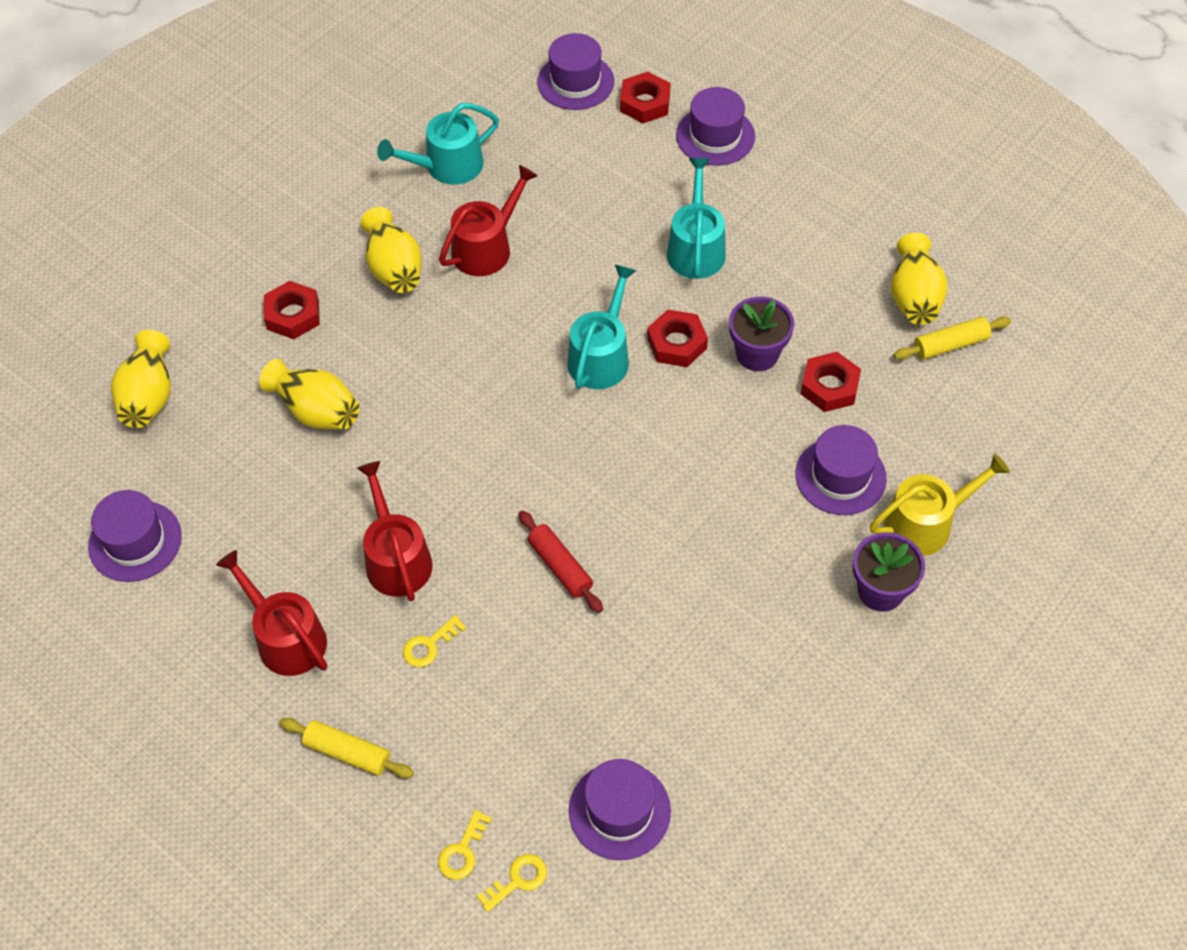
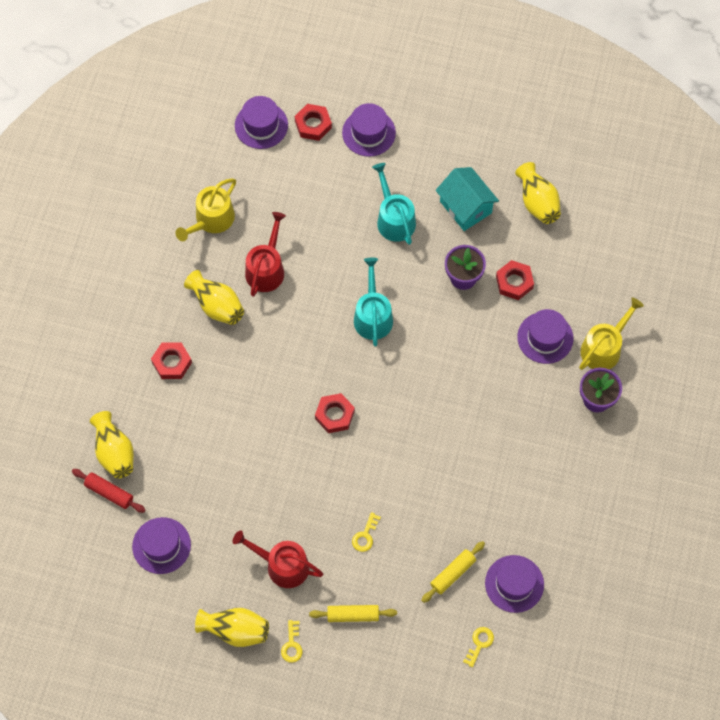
camera: 25 degrees left, 10 degrees up
(316, 411) = (222, 420): yellow vase -> yellow vase (235, 630)
(396, 558) = (319, 492): red watering can -> none
(447, 166) = (211, 220): turquoise watering can -> yellow watering can
(462, 851) = (443, 641): yellow key -> yellow key (292, 645)
(560, 566) = (414, 458): red rolling pin -> red rolling pin (109, 492)
(677, 343) = (413, 289): red nut -> red nut (334, 415)
(805, 268) = (465, 207): none -> turquoise house
(950, 344) = (571, 226): yellow rolling pin -> yellow rolling pin (452, 573)

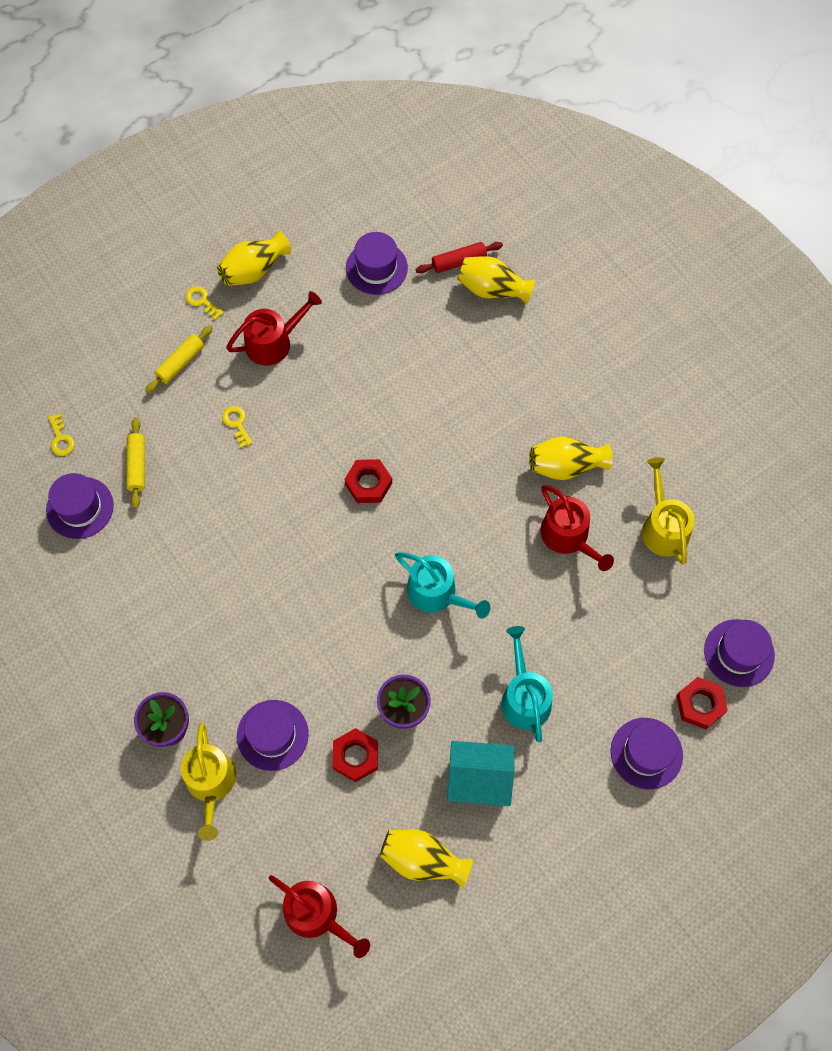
camera: 130 degrees right, 0 degrees up
(172, 362) = (539, 390): red nut -> none
(394, 219) = (524, 697): turquoise watering can -> turquoise watering can turned 120 degrees counterclockwise
(618, 233) = (316, 914): none -> red watering can

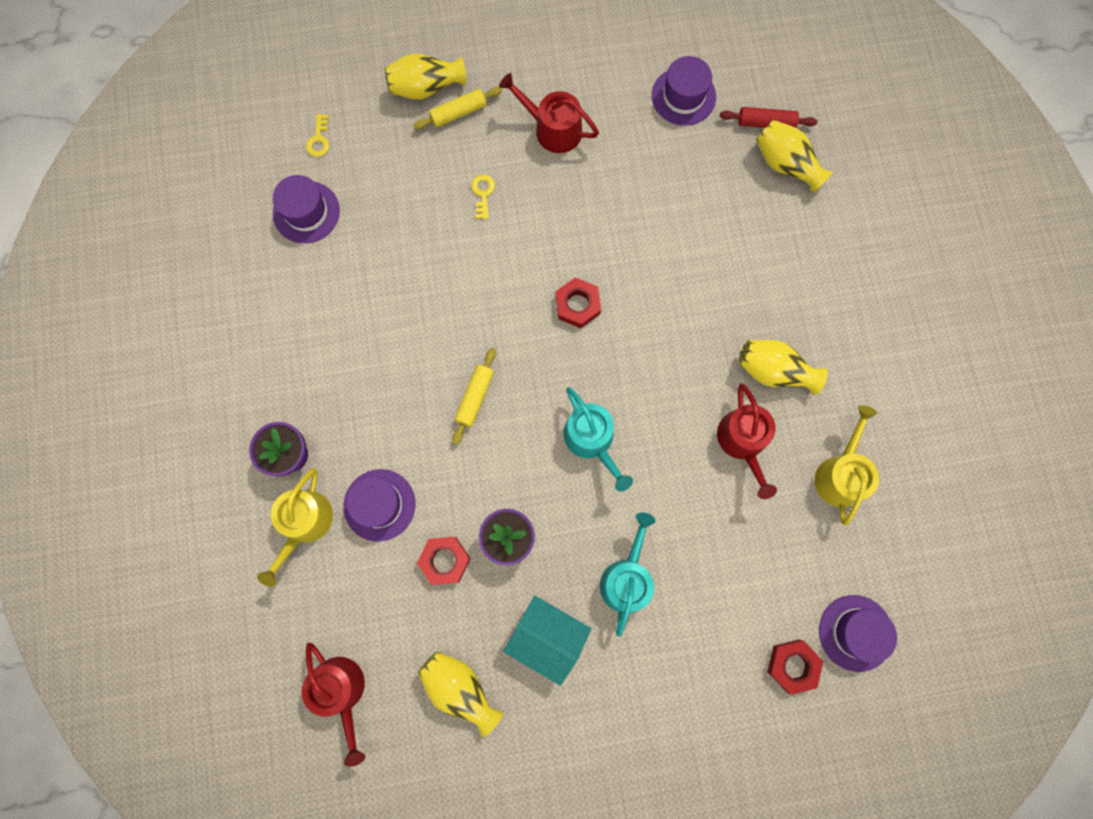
camera: 25 degrees right, 10 degrees up
(137, 466) = (375, 195): yellow rolling pin -> yellow rolling pin (475, 397)
(202, 301) = (505, 61): yellow key -> none
(254, 270) = (567, 51): yellow vase -> yellow vase (426, 88)
(273, 342) = (552, 129): red watering can -> red watering can turned 150 degrees counterclockwise
(646, 753) = (717, 688): purple hat -> none

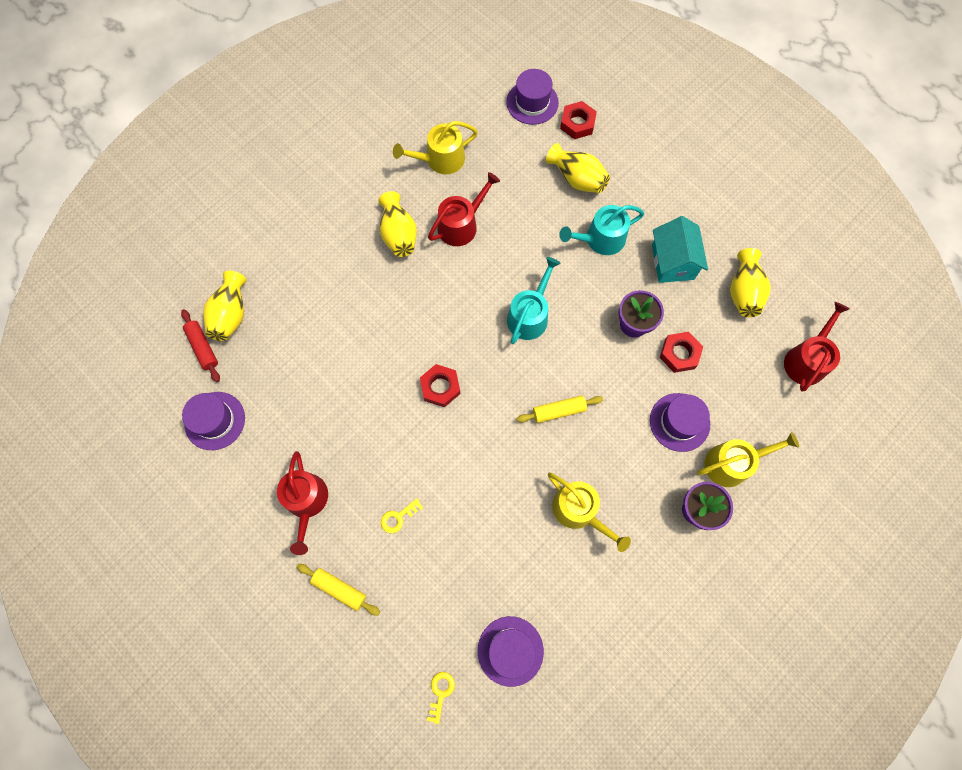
camera: 125 degrees left, 5 degrees down
(319, 140) = (440, 692): yellow key -> yellow key turned 45 degrees counterclockwise
(371, 349) = (579, 511): none -> yellow watering can
(426, 88) = (333, 635): yellow vase -> yellow vase (577, 179)

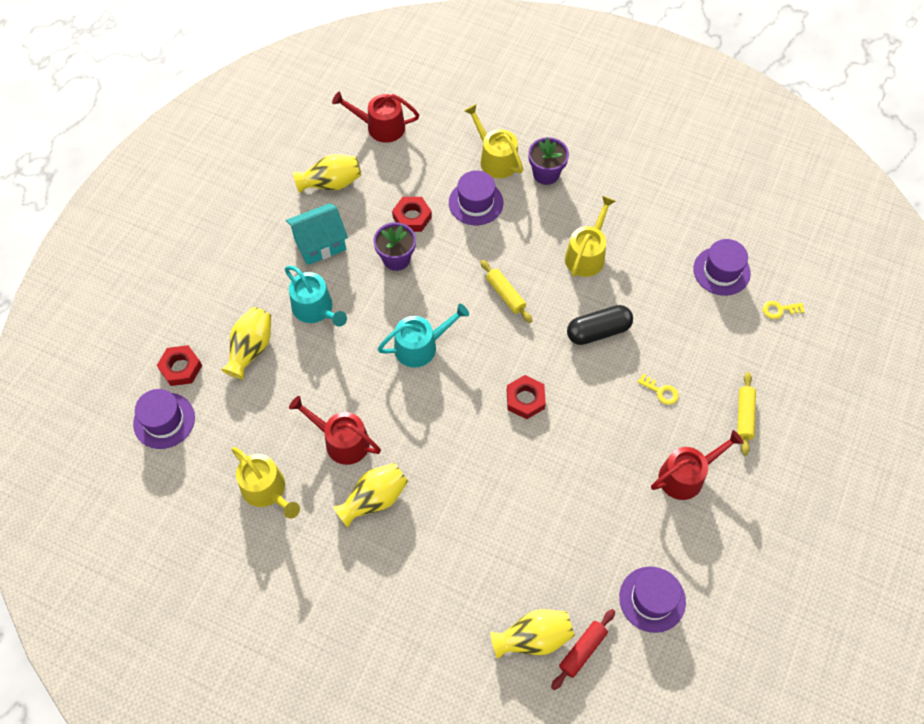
camera: 110 degrees left, 10 degrees down
(486, 484) = (598, 331): none -> black capsule
(529, 315) = (420, 346): turquoise watering can -> turquoise watering can turned 150 degrees clockwise

